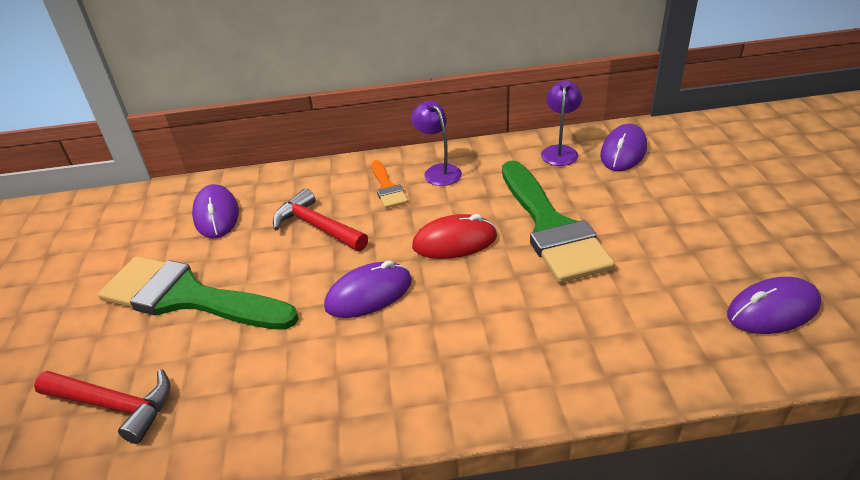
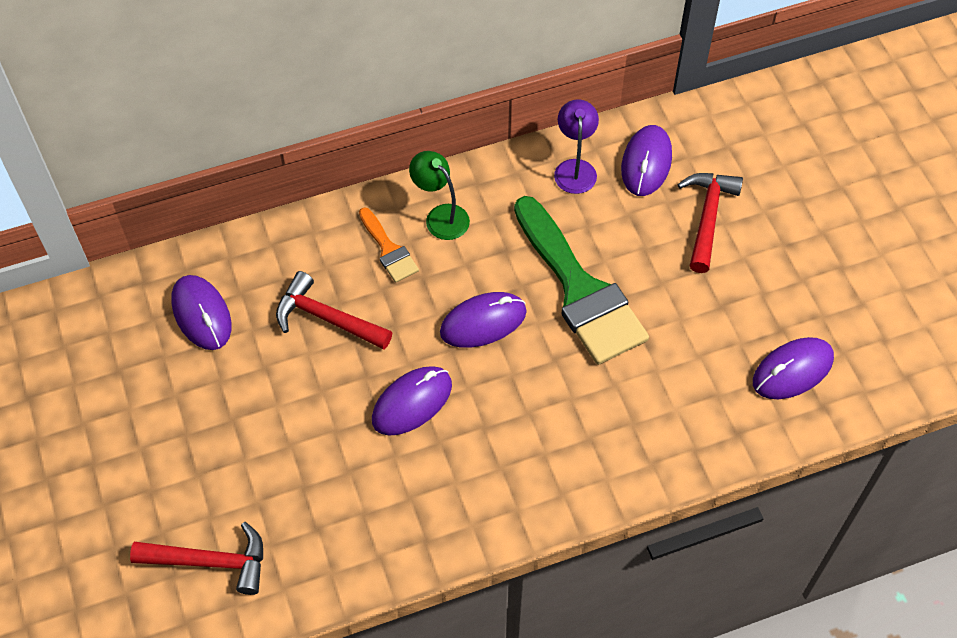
camera: 15 degrees left, 20 degrees up
(188, 297) = (223, 432): green brush -> none
(438, 171) = (441, 216): purple lamp -> green lamp
(454, 241) = (483, 322): red mouse -> purple mouse
(678, 188) = (707, 217): none -> red hammer

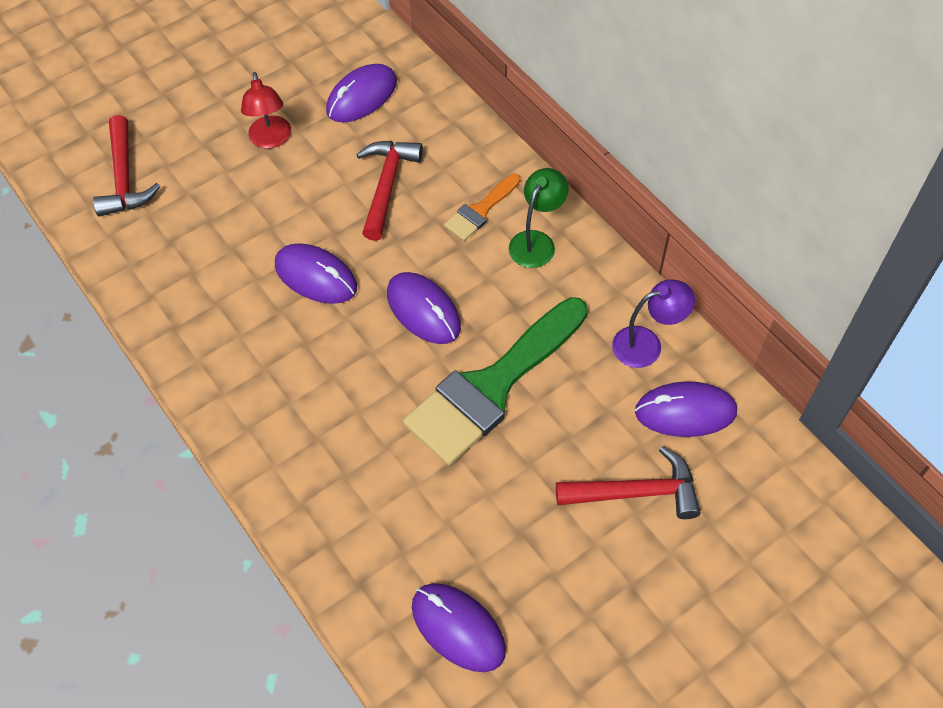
camera: 75 degrees right, 0 degrees up
(221, 409) = (271, 140): none -> red lamp

